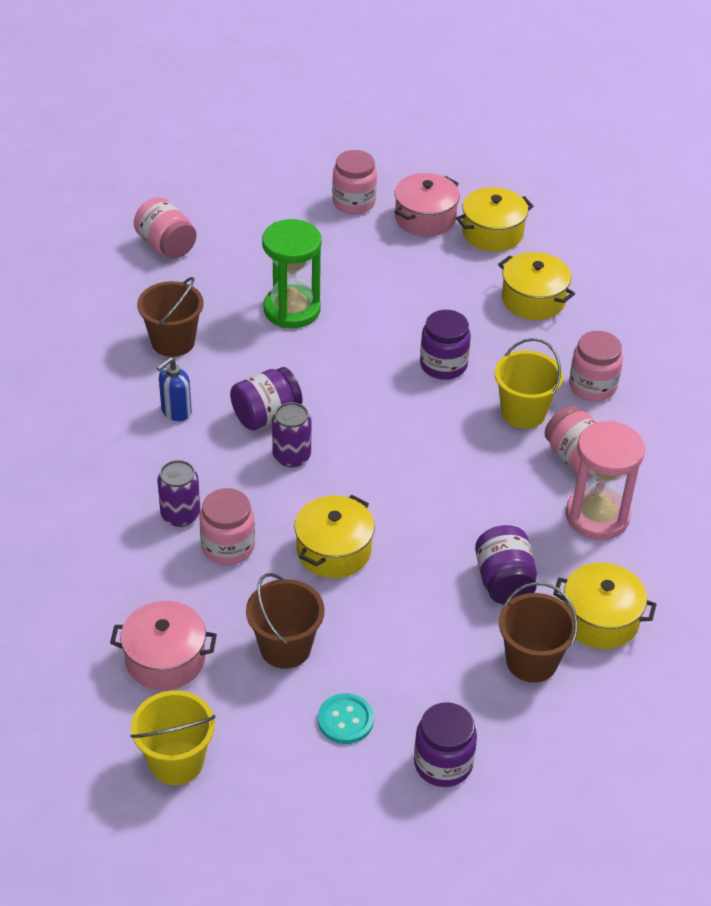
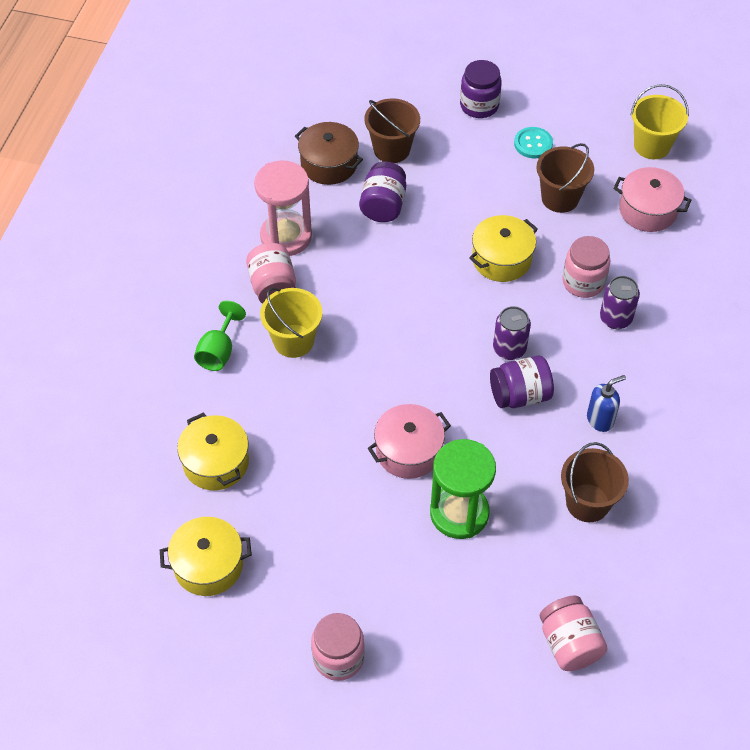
camera: 160 degrees left, 10 degrees up
(425, 218) = (270, 608): pink pot -> pink pot (408, 451)
(443, 365) = (339, 408): purple jar -> none
(592, 386) = (218, 351): pink jar -> green goblet
(600, 619) = (329, 164): yellow pot -> brown pot

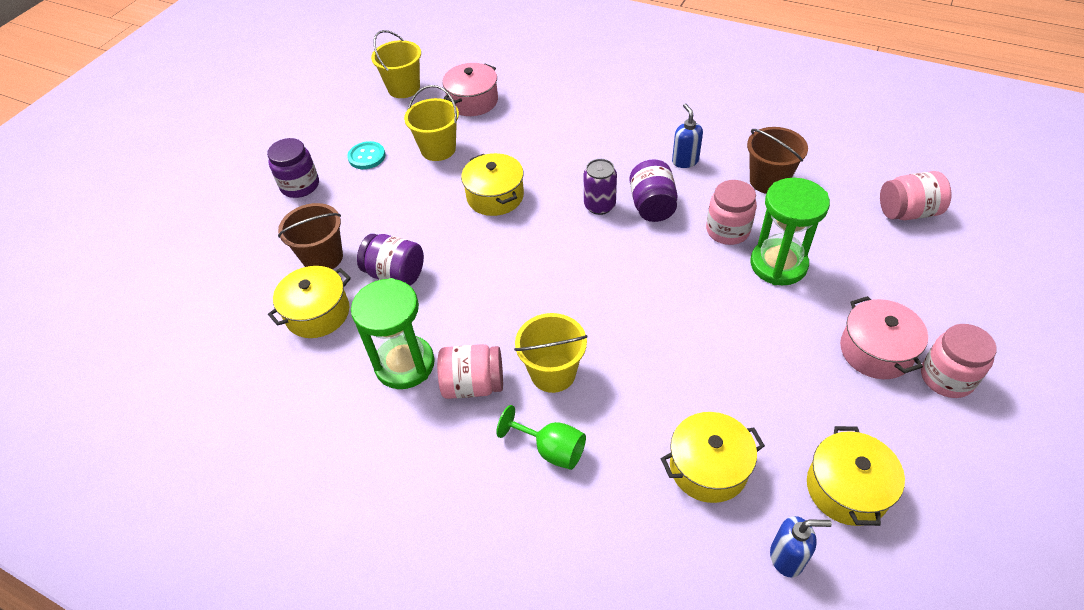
camera: 75 degrees left, 5 degrees down
(143, 520) = (787, 558): none -> blue soap dispenser
(286, 236) = (405, 364): pink hourglass -> green hourglass
(329, 164) = (318, 313): brown pot -> yellow pot
(408, 451) = (706, 292): pink pot -> pink pot (876, 351)
(560, 198) = (438, 149): brown bucket -> yellow bucket
(583, 282) = (537, 149): pink jar -> pink jar (727, 230)
(615, 318) = (581, 136): purple can -> none

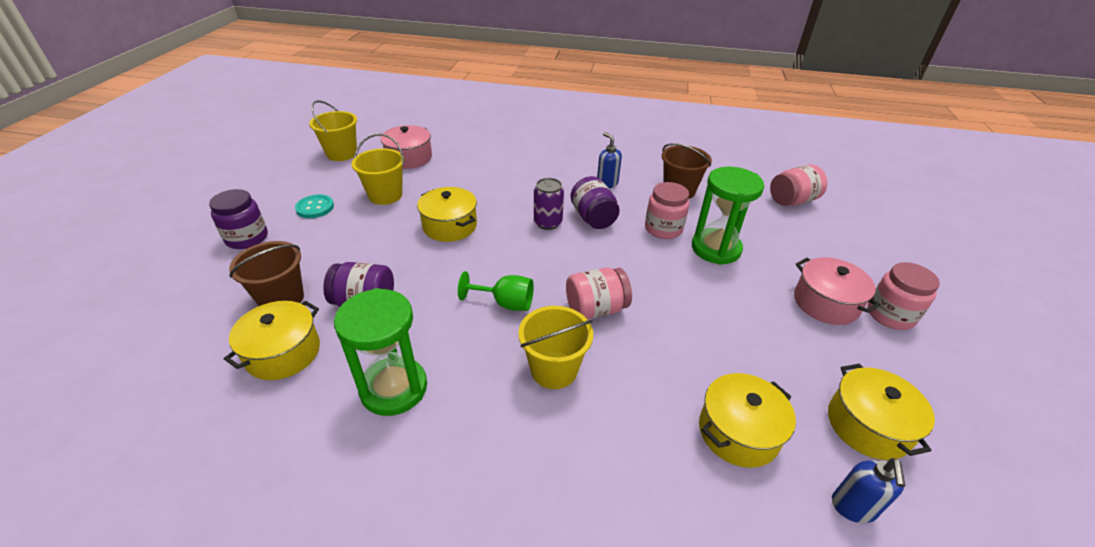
camera: 20 degrees left, 10 degrees down
(473, 384) = (475, 396): pink jar -> pink jar (596, 309)
(551, 449) = (578, 447): green goblet -> green goblet (505, 303)
(787, 558) = (853, 507): blue soap dispenser -> blue soap dispenser turned 120 degrees clockwise

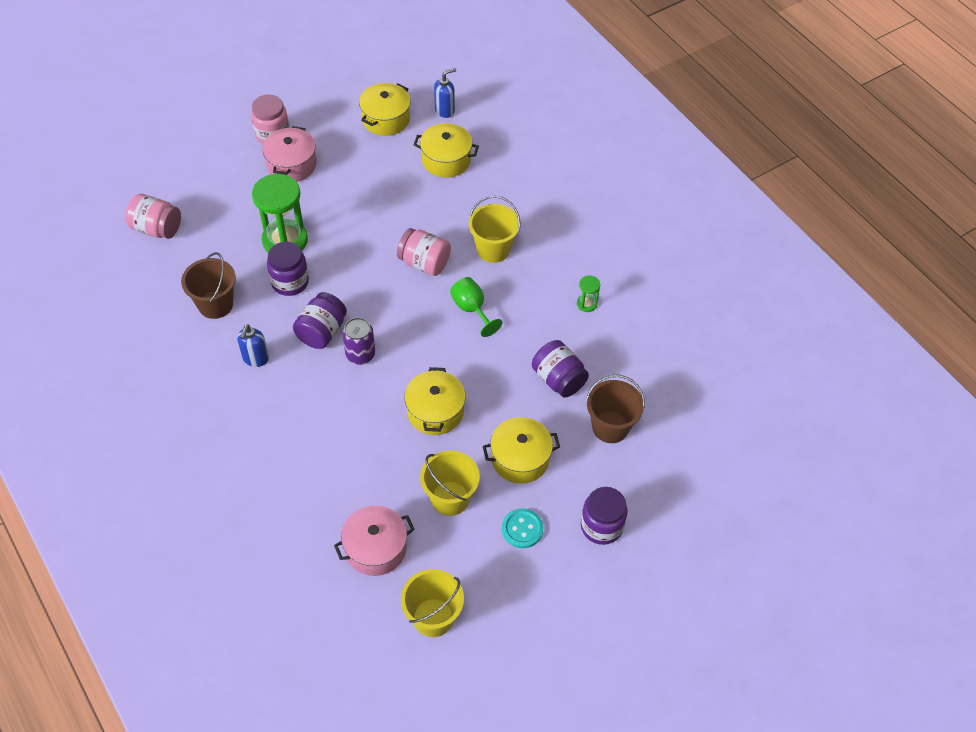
camera: 135 degrees left, 15 degrees up
(283, 353) = (633, 376): yellow pot -> yellow pot (520, 459)
(394, 388) = (586, 304): green hourglass -> green hourglass, size x0.44
(663, 229) = (290, 282): pink jar -> purple jar

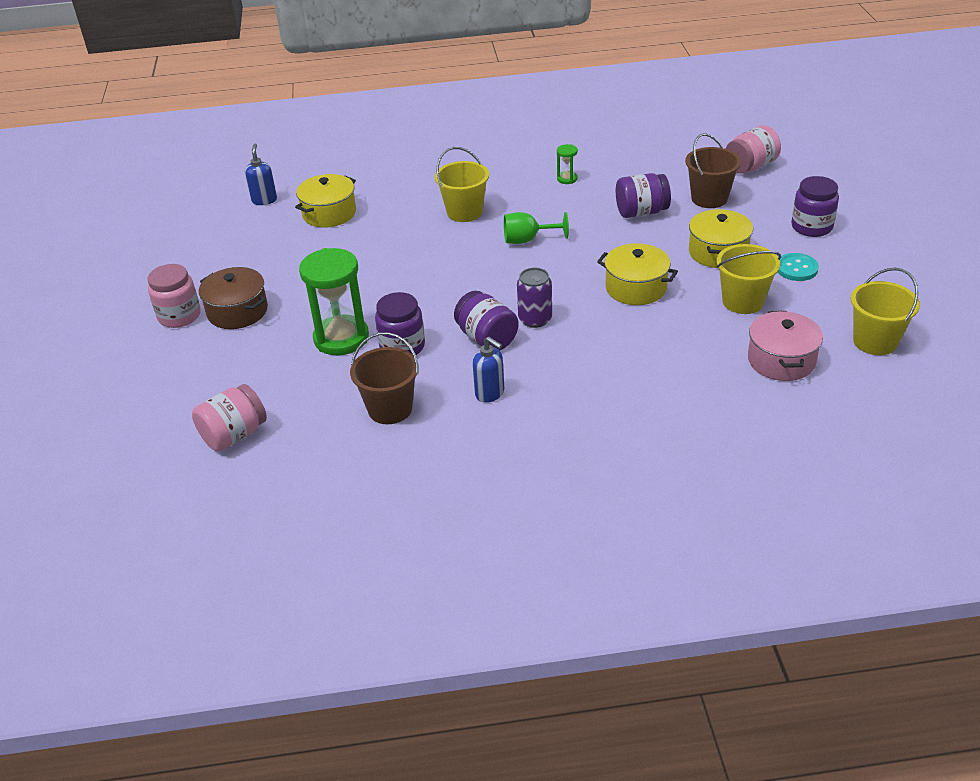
camera: 60 degrees left, 15 degrees down
(292, 165) = (237, 311): pink pot -> brown pot
(386, 119) = (238, 237): yellow pot -> none
(424, 263) = (449, 254): pink jar -> pink jar (750, 167)

